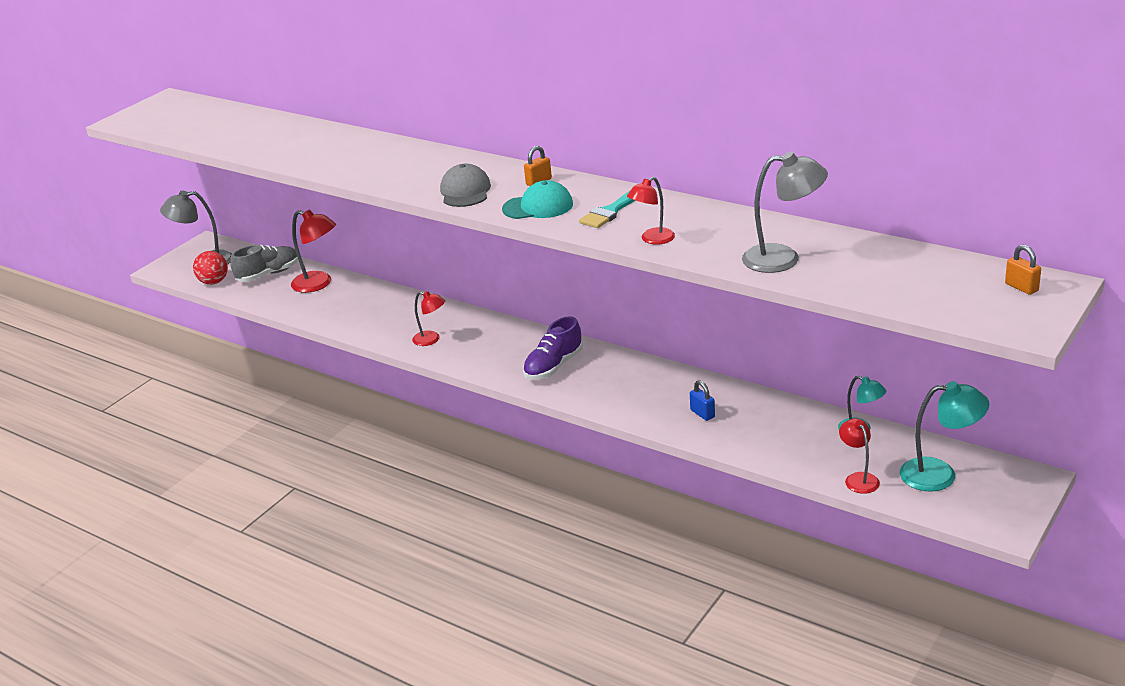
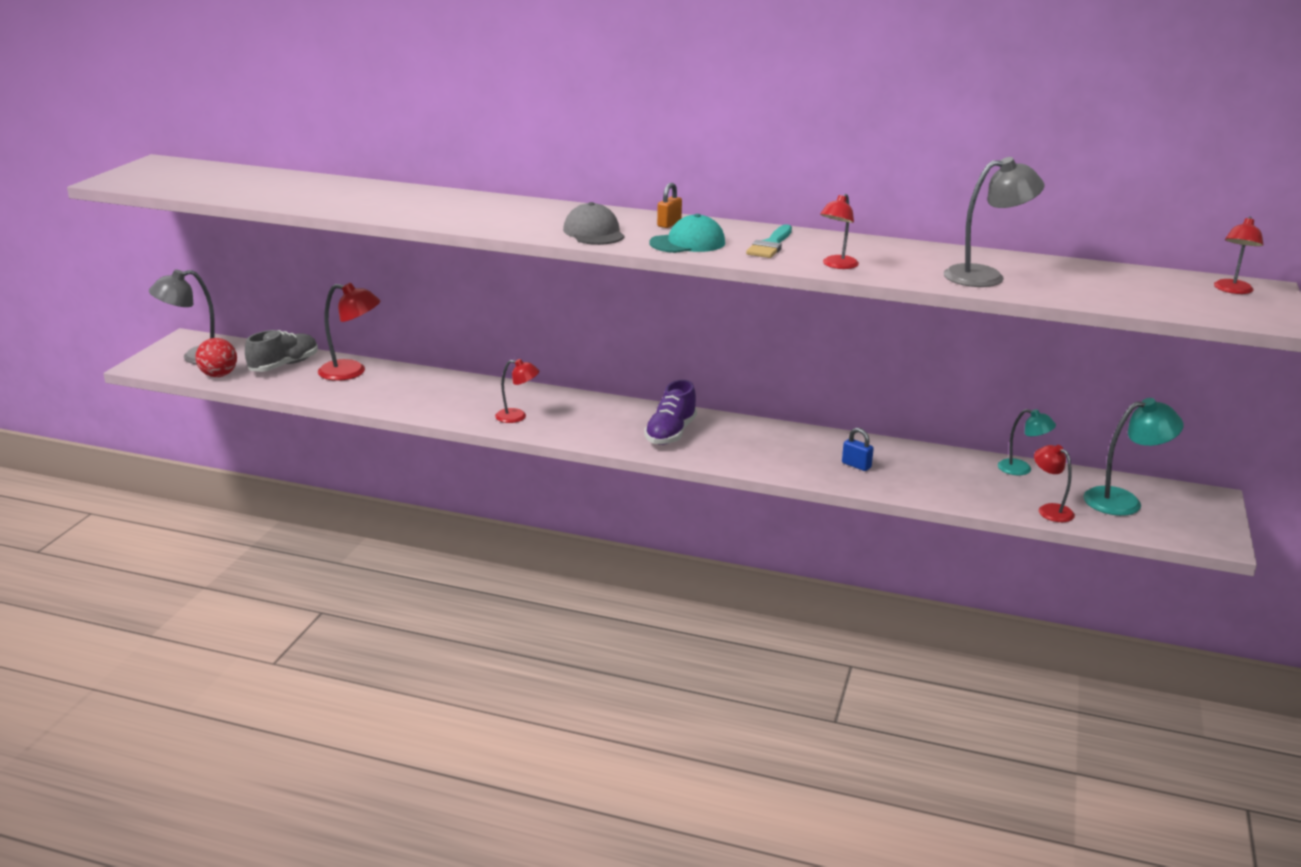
camera: 20 degrees left, 5 degrees down
(1021, 287) = (1232, 290): orange padlock -> red lamp

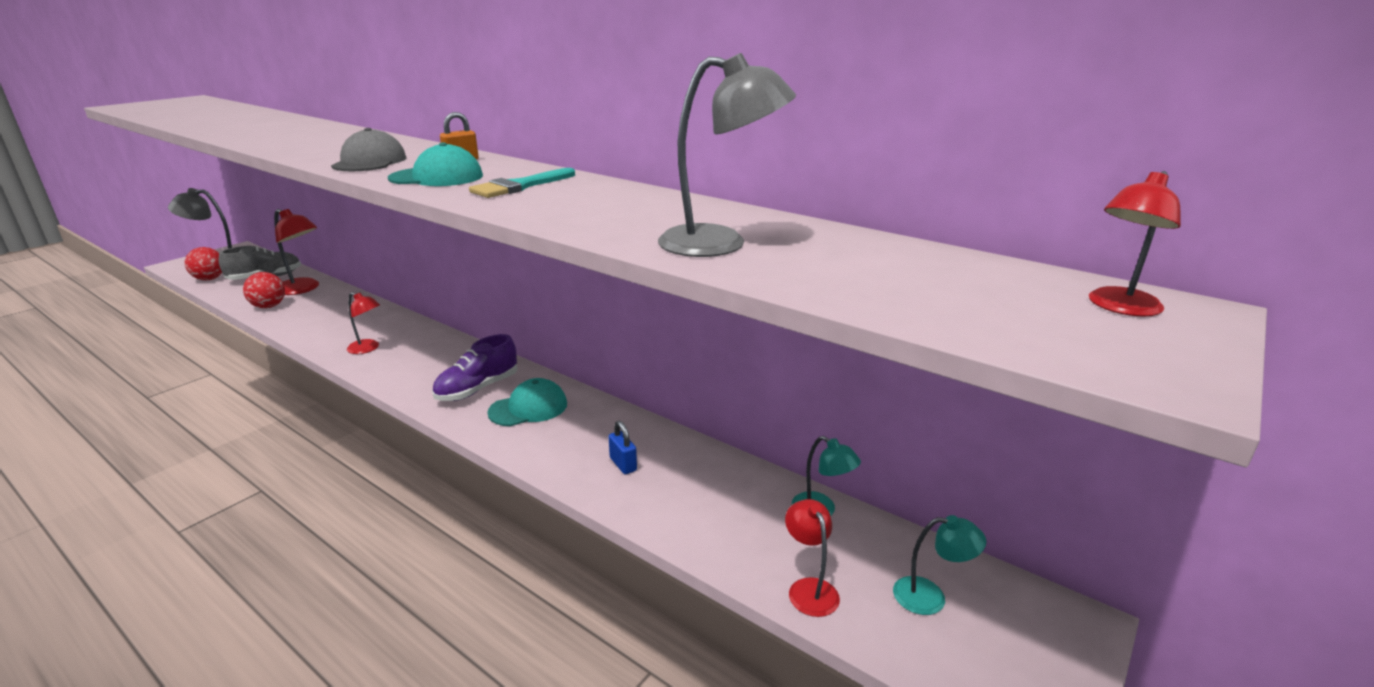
camera: 20 degrees right, 0 degrees up
(344, 393) = (269, 306): none -> red ball
(734, 440) = (528, 408): none -> turquoise cap
(837, 265) = (549, 212): red lamp -> none
(1123, 501) = (930, 597): turquoise lamp -> turquoise lamp, size x0.62

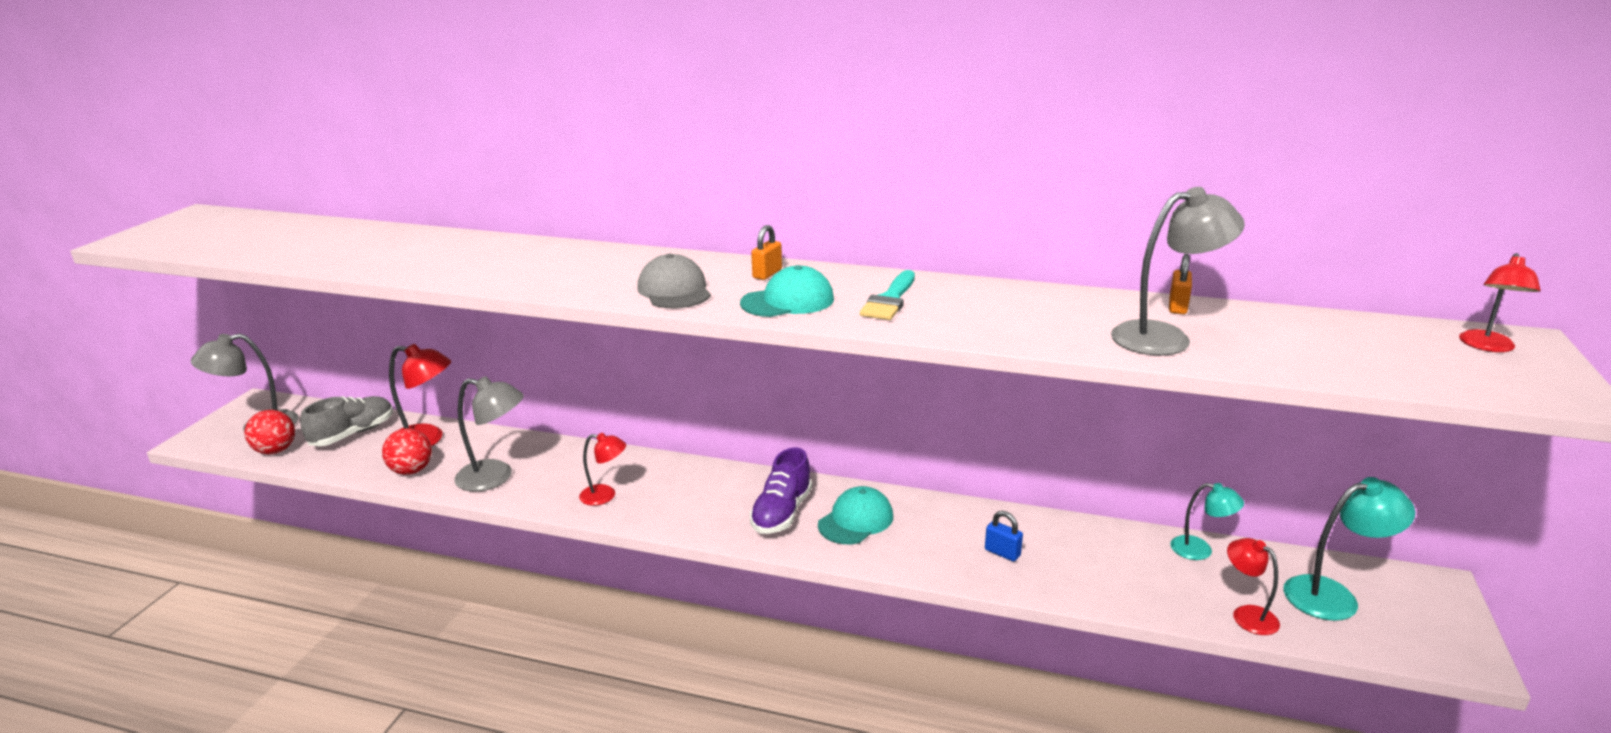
camera: 20 degrees left, 0 degrees up
(313, 321) = (495, 477): none -> grey lamp
(783, 223) = (1177, 307): none -> orange padlock
(930, 597) = (1333, 596): turquoise lamp -> turquoise lamp, size x1.61

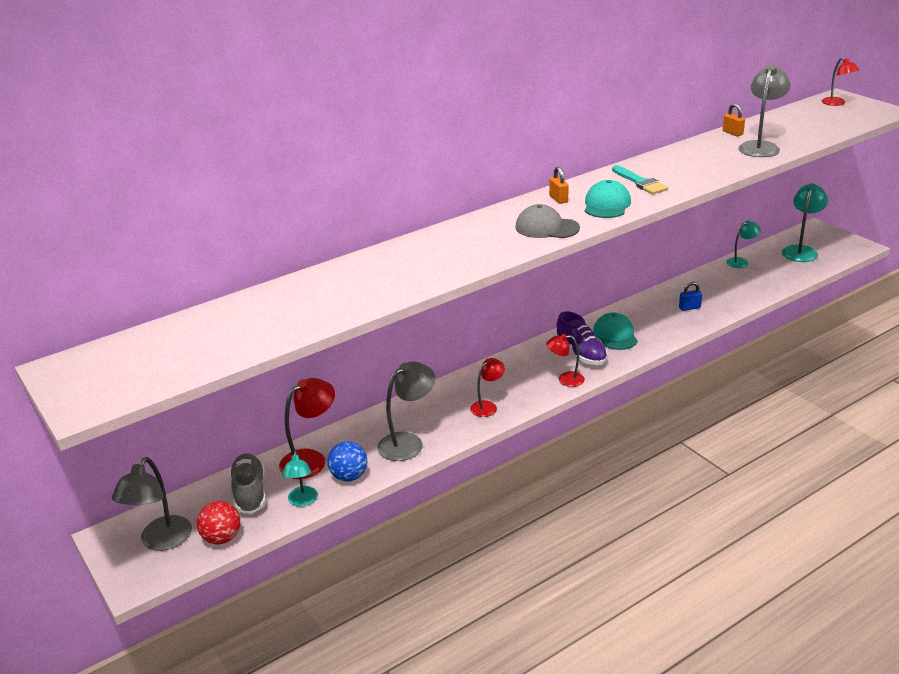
camera: 50 degrees left, 5 degrees up
(354, 464) = (302, 501): none -> turquoise lamp
(411, 470) = (349, 476): red ball -> blue ball
(1247, 615) = (794, 274): red lamp -> red lamp (565, 379)

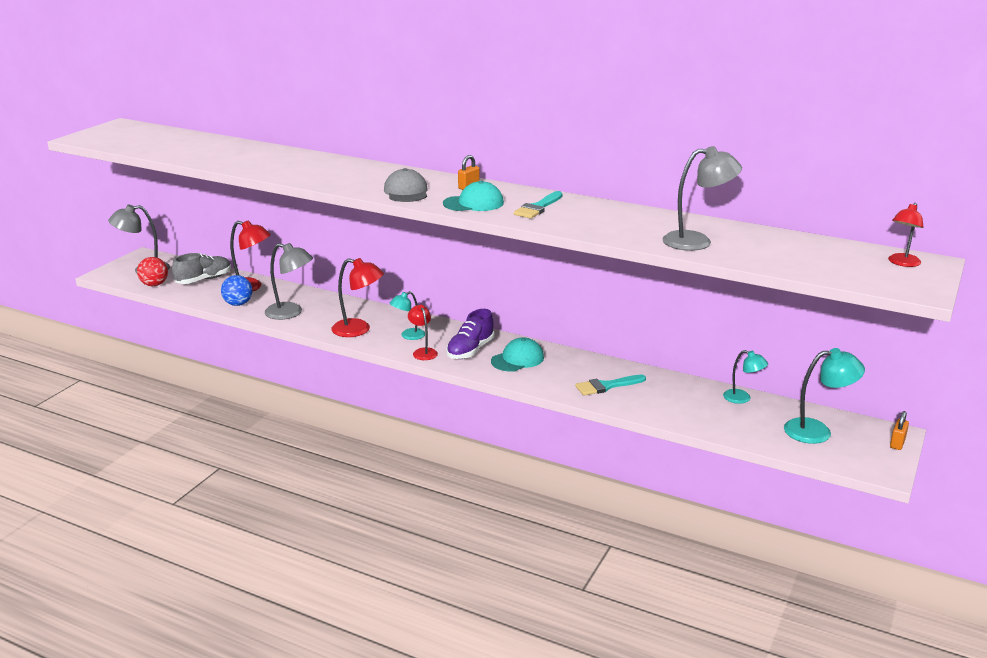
camera: 60 degrees right, 5 degrees down
(302, 501) = (203, 297): turquoise lamp -> turquoise lamp (408, 336)
(487, 406) = (358, 330): red lamp -> red lamp, size x1.61
(689, 308) = (607, 386): blue padlock -> turquoise brush
(732, 133) = (720, 226): orange padlock -> orange padlock (897, 443)

